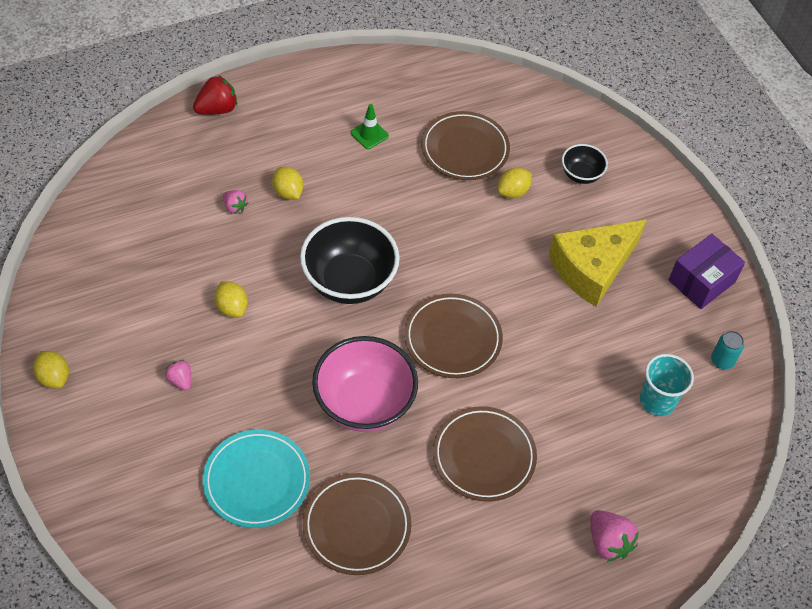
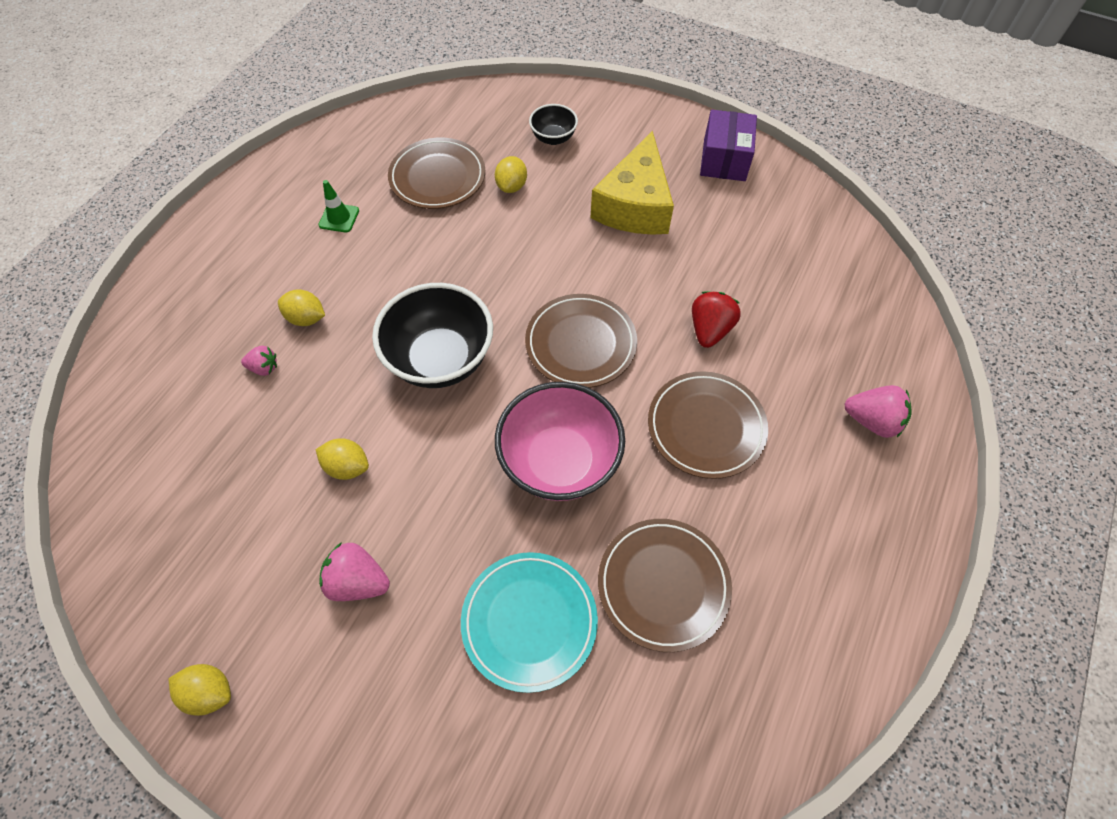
camera: 35 degrees left, 5 degrees up
(180, 380) = (358, 581): pink strawberry -> pink strawberry, size x1.66
(217, 109) = (163, 288): red strawberry -> red strawberry (709, 330)
(657, 401) = (787, 275): turquoise cup -> none
(722, 361) = (799, 209): turquoise can -> none

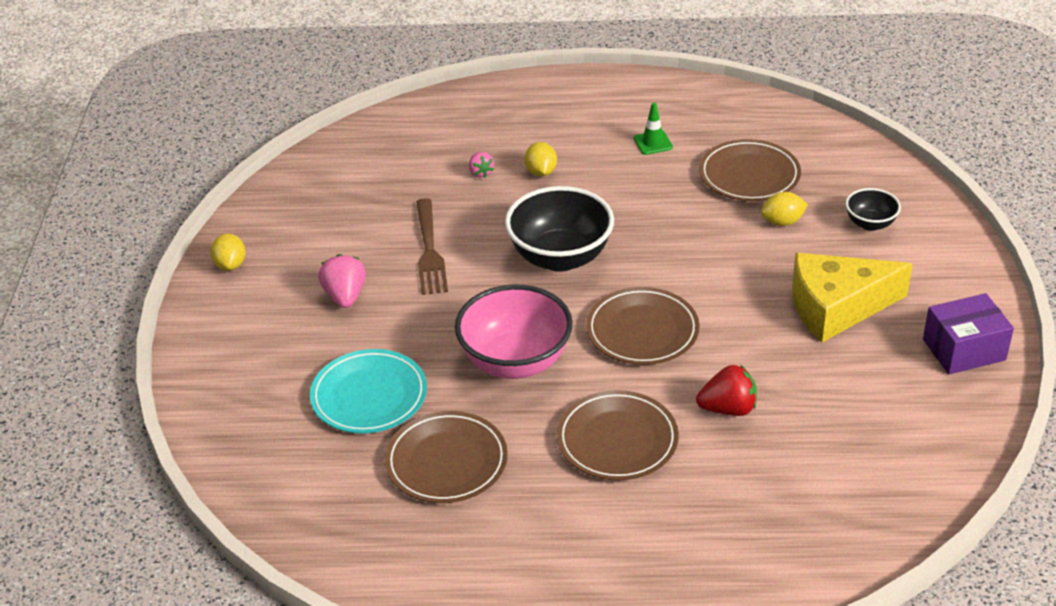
camera: 65 degrees right, 20 degrees down
(347, 467) = (429, 251): yellow lemon -> brown fork
(872, 421) = (714, 557): pink strawberry -> none

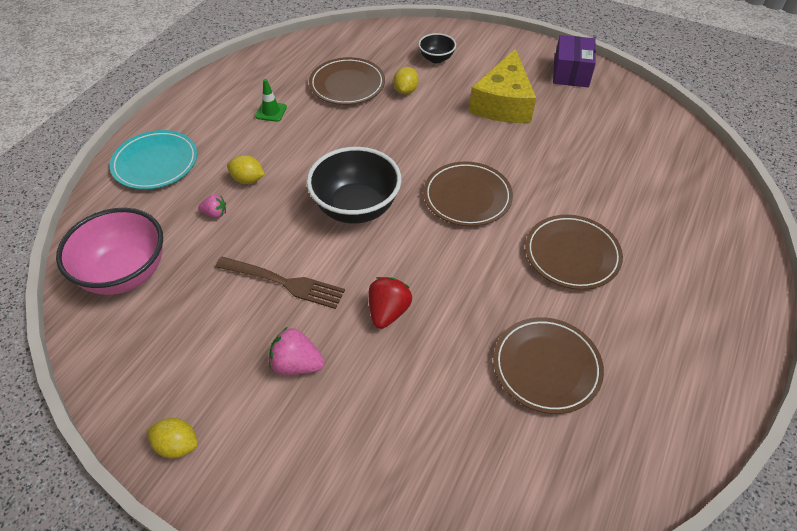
camera: 65 degrees left, 10 degrees up
(369, 396) = (438, 393): turquoise plate -> turquoise plate (155, 163)
(515, 361) = (456, 279): pink bowl -> pink bowl (125, 273)
(728, 409) = (569, 187): red strawberry -> red strawberry (388, 312)

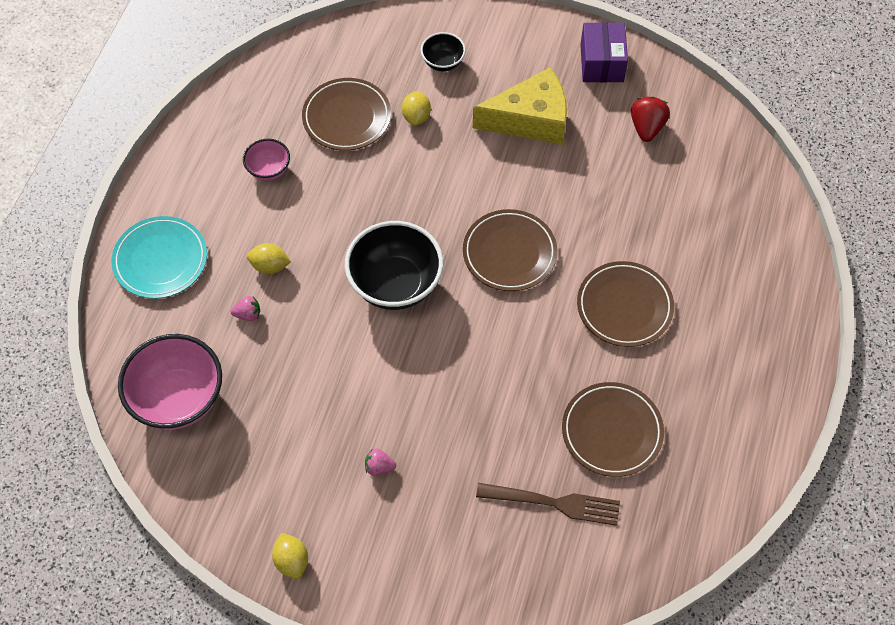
camera: 10 degrees left, 10 degrees up
(177, 445) = (292, 561): yellow lemon -> yellow lemon turned 60 degrees clockwise
(271, 112) = (269, 170): green traffic cone -> pink bowl
(284, 283) = (344, 383): brown fork -> brown fork (554, 503)
(297, 364) = (379, 467): pink strawberry -> pink strawberry, size x0.60
(388, 312) = (454, 399): red strawberry -> red strawberry (647, 127)
(503, 103) = (530, 119): yellow cheese -> yellow cheese turned 105 degrees counterclockwise

